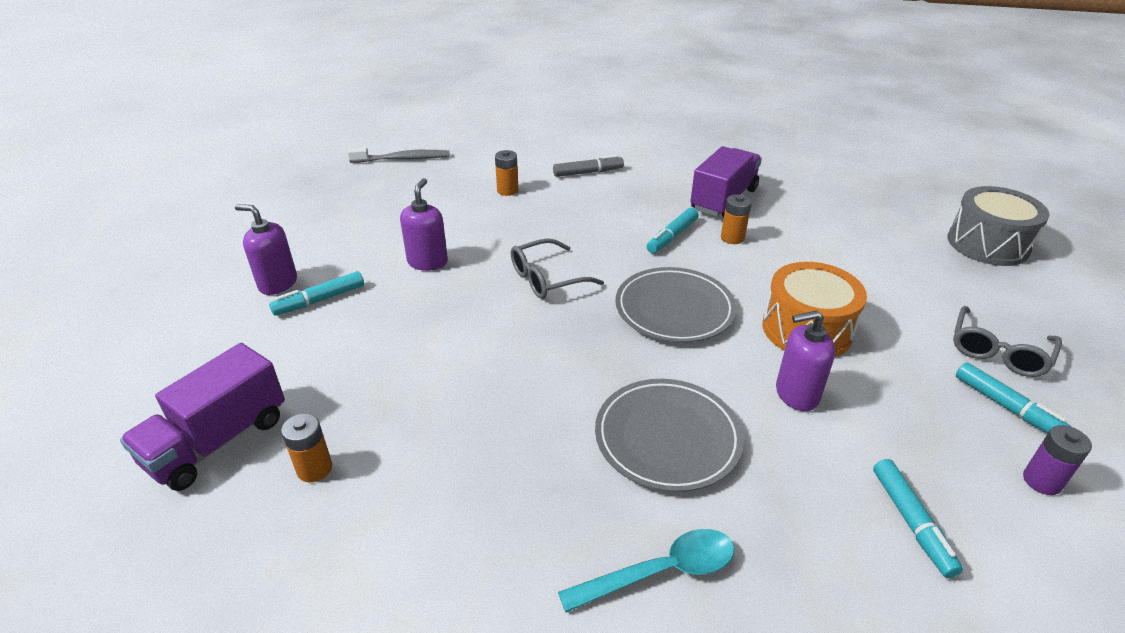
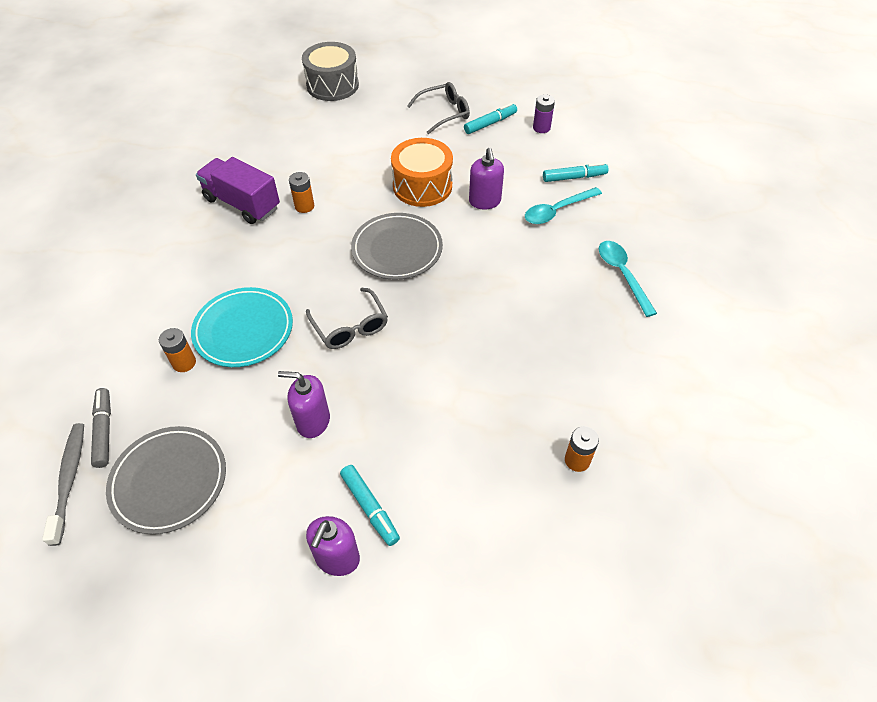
camera: 90 degrees left, 15 degrees up
(218, 441) = (558, 540): purple truck -> none
(544, 216) = (244, 330): none -> turquoise plate
(588, 172) = (163, 295): grey marker -> grey marker (104, 430)
(667, 438) = (527, 264): grey plate -> grey plate (169, 481)
(672, 237) = (297, 242): turquoise marker -> none
(805, 487) = (557, 211): none -> turquoise spoon
(998, 352) = (444, 113): grey glasses -> grey glasses turned 60 degrees counterclockwise

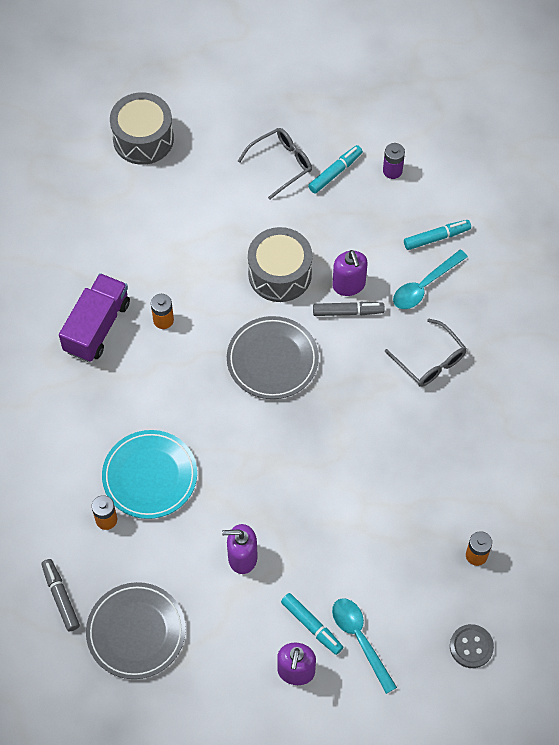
camera: 10 degrees left, 10 degrees up
(69, 479) = (50, 645): grey toothbrush -> none
(242, 203) = (97, 327): purple truck -> purple truck turned 90 degrees clockwise
(350, 327) = (249, 456): grey glasses -> grey glasses (430, 361)
(422, 186) = (280, 274): orange drum -> grey drum
(479, 221) = (348, 312): none -> grey marker
(557, 565) = (471, 647): none -> grey button
(622, 275) = (497, 356): turquoise spoon -> turquoise spoon (360, 639)

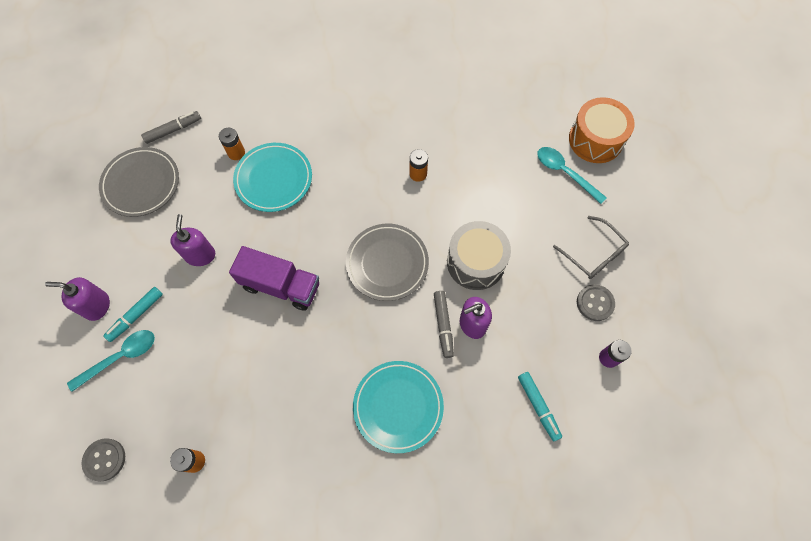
camera: 85 degrees right, 5 degrees up
(97, 327) = (406, 127): purple truck -> purple truck (281, 285)
(143, 139) = (595, 140): grey drum -> orange drum
(335, 172) = (595, 303): turquoise marker -> grey button
(424, 285) = (481, 397): turquoise spoon -> turquoise spoon (565, 173)
(430, 361) = (398, 406): grey glasses -> turquoise plate

